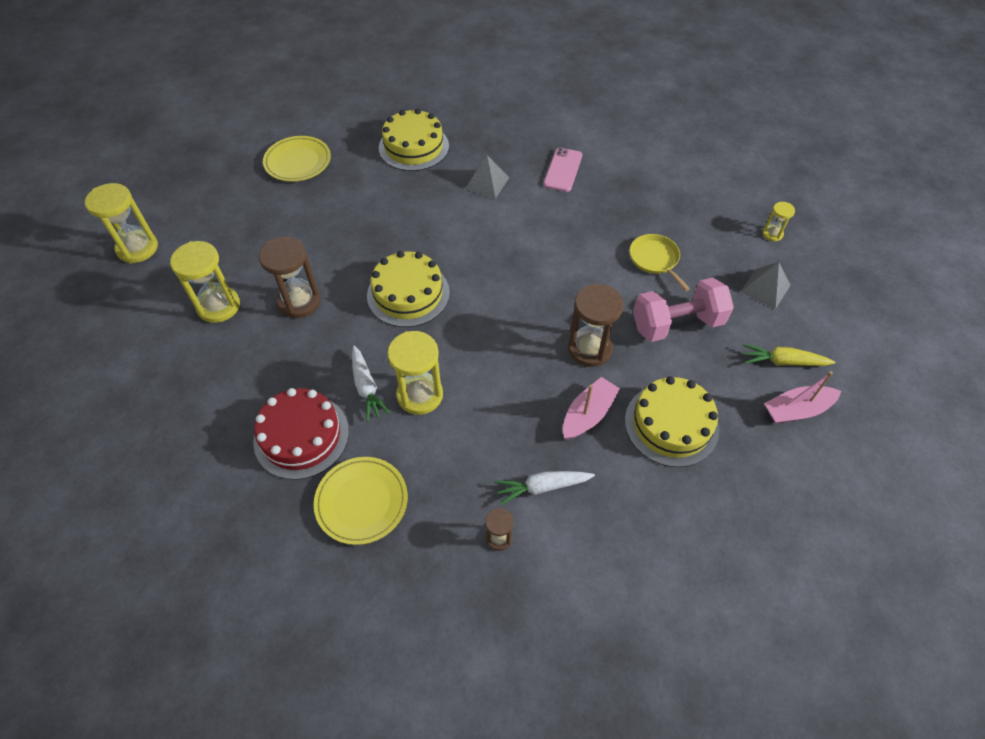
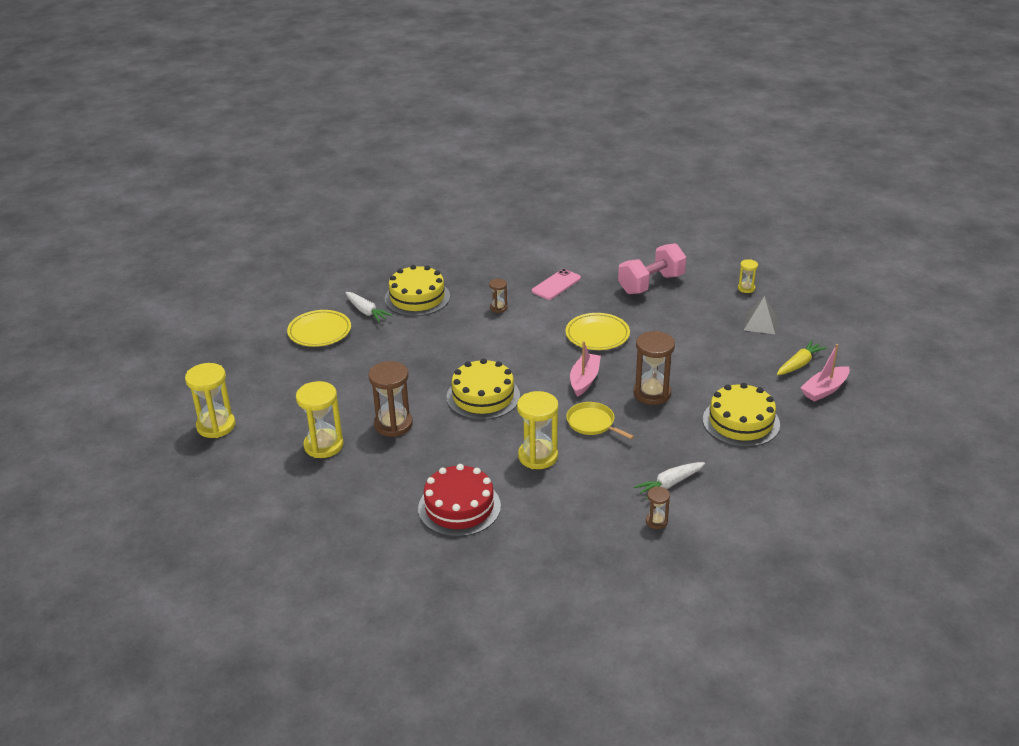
camera: 20 degrees left, 20 degrees down
(362, 502) = (537, 531): yellow plate -> yellow plate (597, 335)
(366, 387) = (491, 463): white carrot -> white carrot (366, 312)
(487, 183) = (498, 308): grey pyramid -> brown hourglass
(563, 170) = (556, 285): pink phone -> pink phone turned 45 degrees clockwise
(588, 415) = (676, 433): pink boat -> pink boat (584, 380)
(655, 259) = (667, 326): yellow pan -> yellow pan (592, 423)
(677, 324) = (708, 361): pink dumbbell -> pink dumbbell (651, 284)
(783, 362) = (799, 364): yellow carrot -> yellow carrot turned 150 degrees clockwise

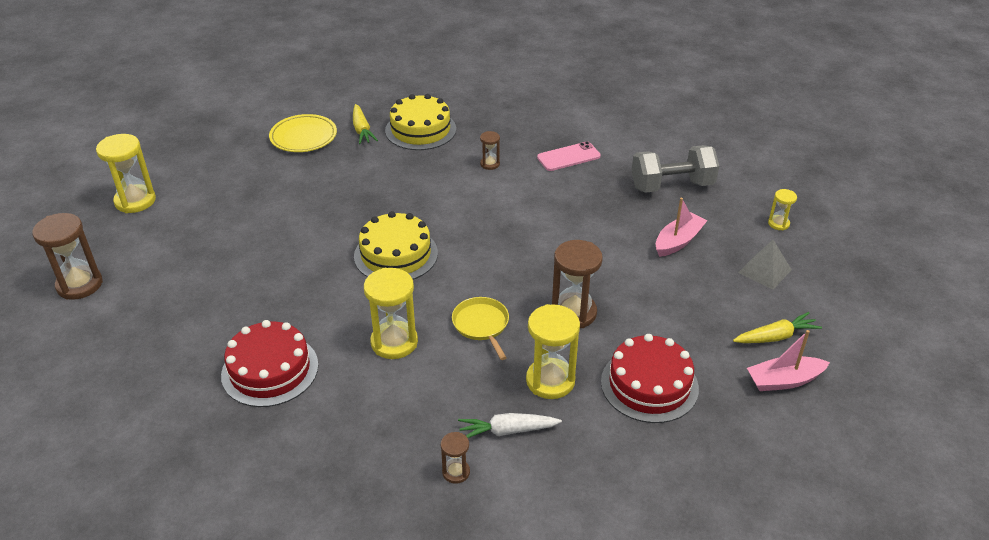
camera: 25 degrees right, 5 degrees up
(323, 445) = (206, 254): yellow hourglass -> yellow hourglass (550, 381)
(366, 312) = (362, 130): white carrot -> yellow carrot
(393, 424) = (286, 255): brown hourglass -> brown hourglass (79, 285)
(584, 380) = (513, 272): pink boat -> pink boat (678, 241)
(597, 335) = (567, 225): yellow plate -> none
(651, 284) = (672, 186): pink dumbbell -> grey dumbbell
(741, 422) = (649, 385): yellow cake -> red cake

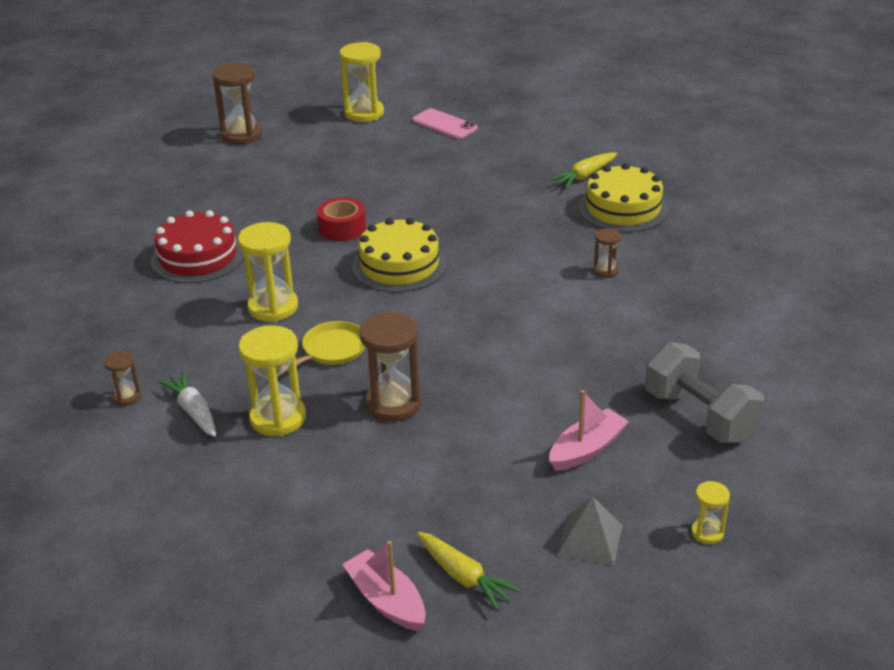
camera: 65 degrees right, 5 degrees down
(303, 137) = (538, 150): yellow plate -> none
(311, 269) = (342, 228): none -> red tape
(568, 157) = (678, 319): pink phone -> pink phone (444, 124)
(649, 385) = (313, 490): red cake -> none
(678, 241) = (586, 449): pink boat -> pink boat turned 60 degrees counterclockwise

